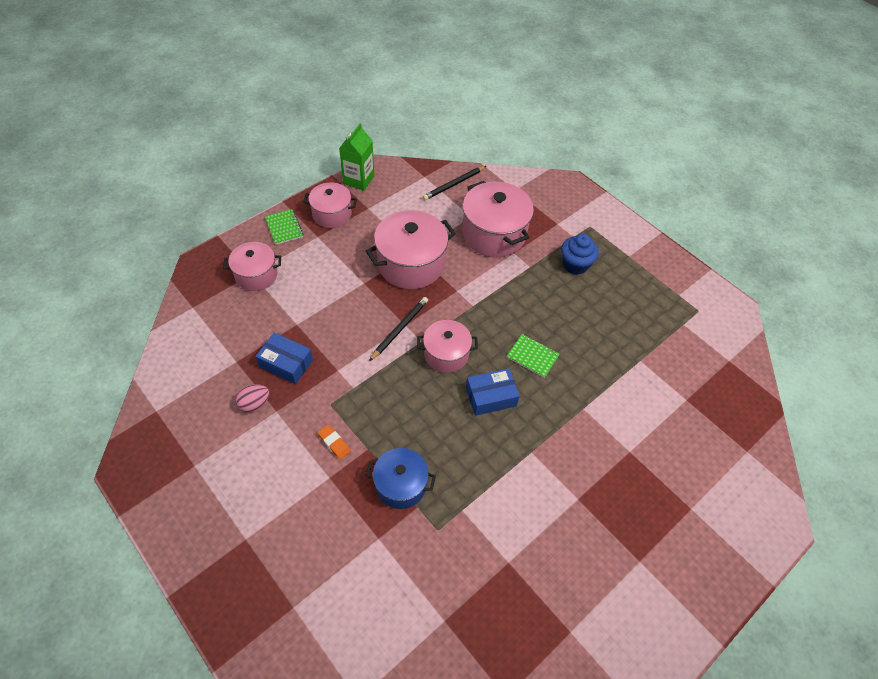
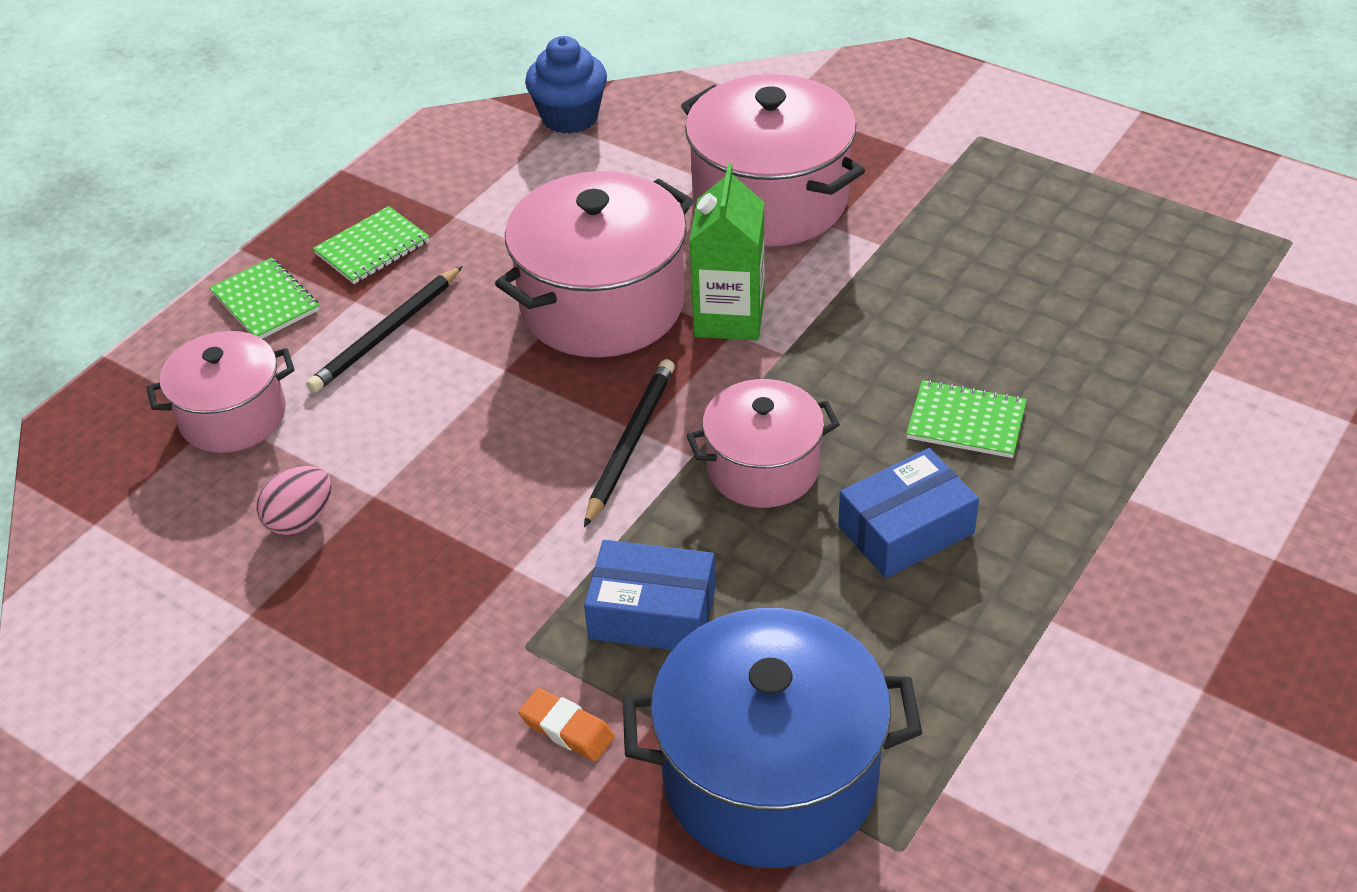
camera: 10 degrees left, 10 degrees down
(254, 404) = (332, 695): pink egg -> pink egg (300, 519)
(286, 363) = (379, 586): blue box -> blue box (652, 613)
(332, 214) = (372, 248): pink pot -> green notebook
(358, 180) = (409, 165): green carton -> green carton (729, 317)
(401, 485) = (770, 776): blue pot -> blue pot, size x1.63
(454, 184) = (637, 125): black pencil -> black pencil (387, 333)
(575, 265) = (981, 217): blue cupcake -> blue cupcake (570, 117)

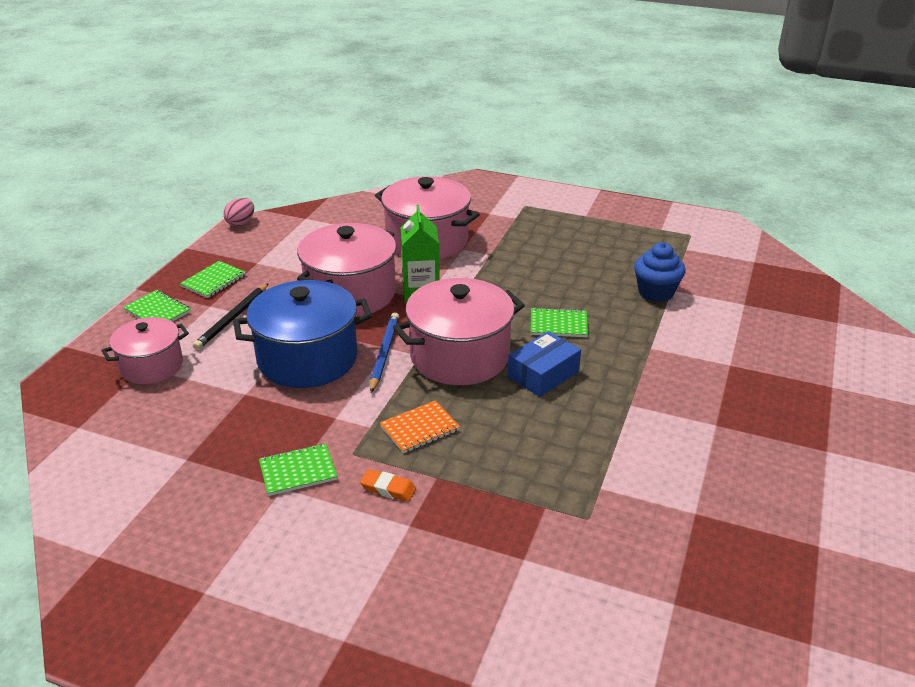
camera: 15 degrees left, 10 degrees down
(300, 519) = (205, 410): pink egg -> pink egg (241, 223)
(425, 668) = (298, 471): none -> green notebook
(570, 117) = (309, 215): blue cupcake -> blue cupcake (656, 292)
(630, 443) = (384, 353): black pencil -> blue pencil
(652, 613) = (419, 428): blue box -> orange notebook
(763, 468) = (459, 356): pink pot -> pink pot, size x1.63
(770, 776) = (507, 495): blue pot -> blue pot (307, 359)

